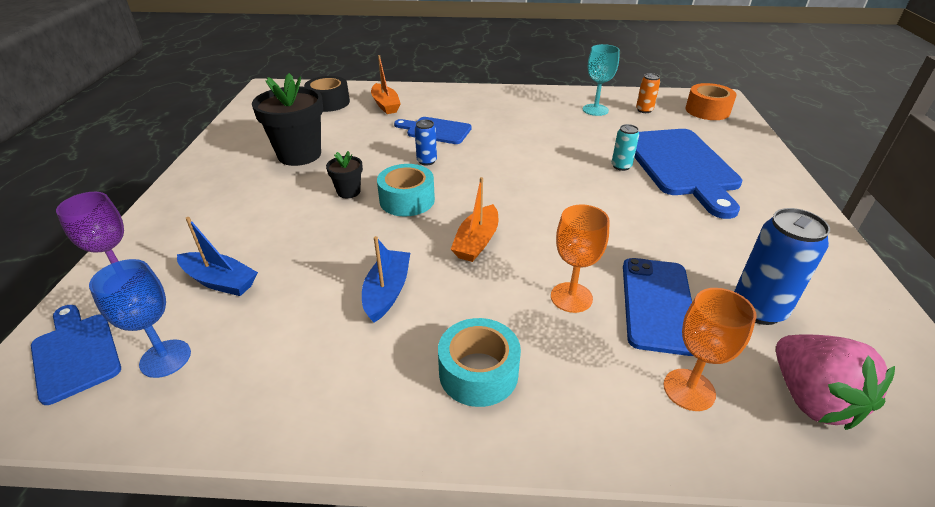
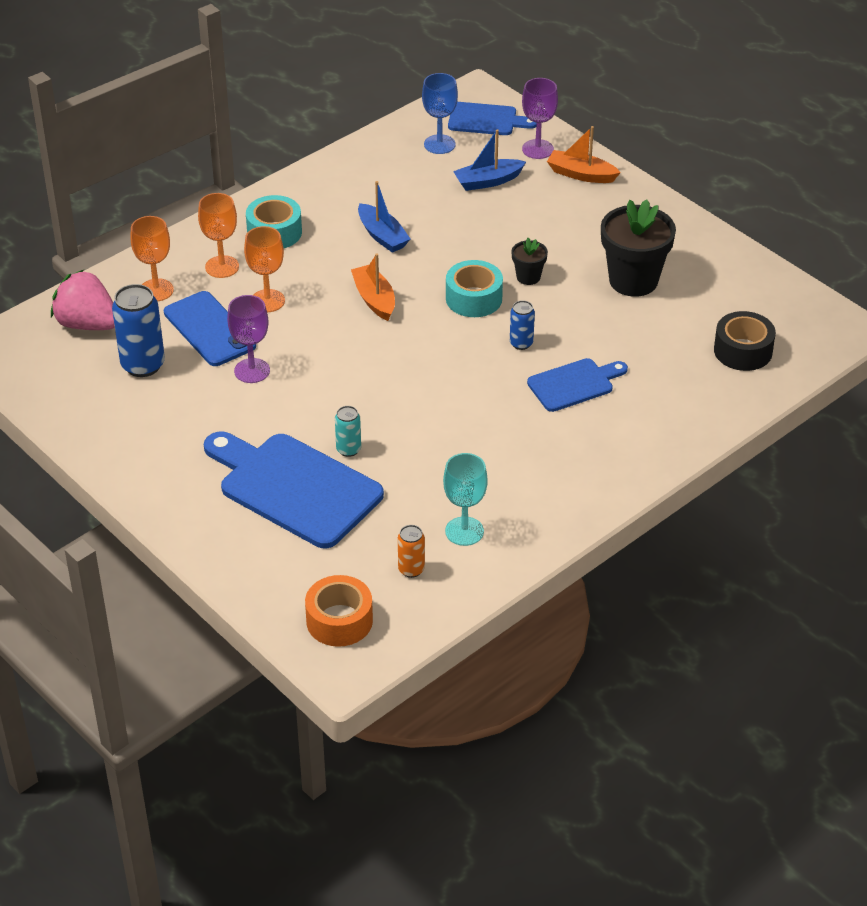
camera: 135 degrees right, 5 degrees up
(385, 105) = (684, 386): orange boat -> orange boat (581, 174)
(582, 368) = (222, 267): none -> orange goblet
(646, 246) = (252, 371): none -> purple goblet

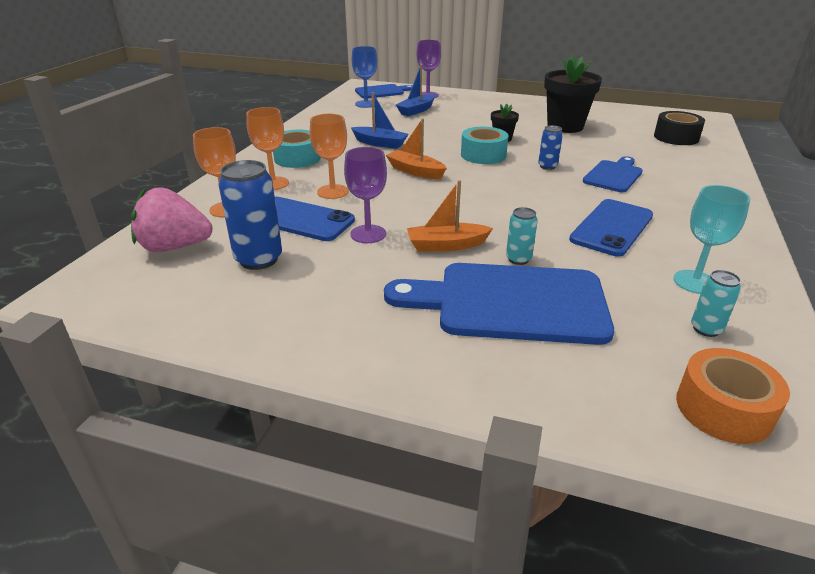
camera: 30 degrees left, 10 degrees down
(411, 569) = (706, 329): orange can -> turquoise can
(474, 449) = (612, 227): none -> blue phone
(581, 174) = (467, 98): orange boat -> orange boat (446, 245)

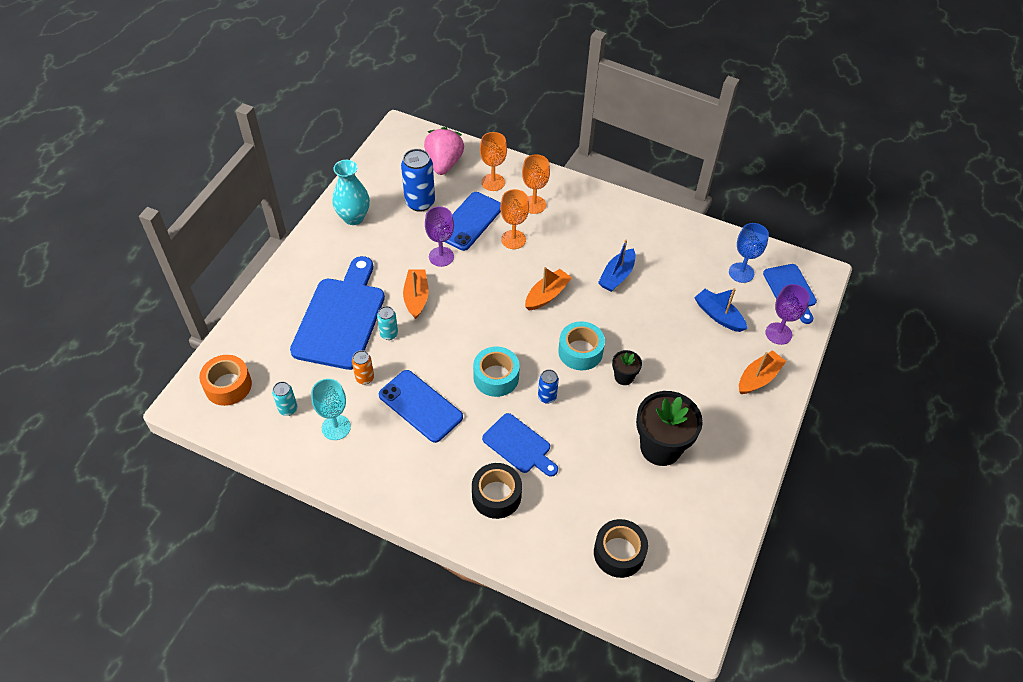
camera: 95 degrees right, 20 degrees up
(287, 319) = (353, 217): none -> turquoise vase
(297, 158) = (584, 218): turquoise tape -> turquoise tape (496, 377)
(475, 100) = (758, 378): none -> orange boat
(601, 269) = (365, 378): none -> orange can
(679, 182) = (496, 495): none -> black tape

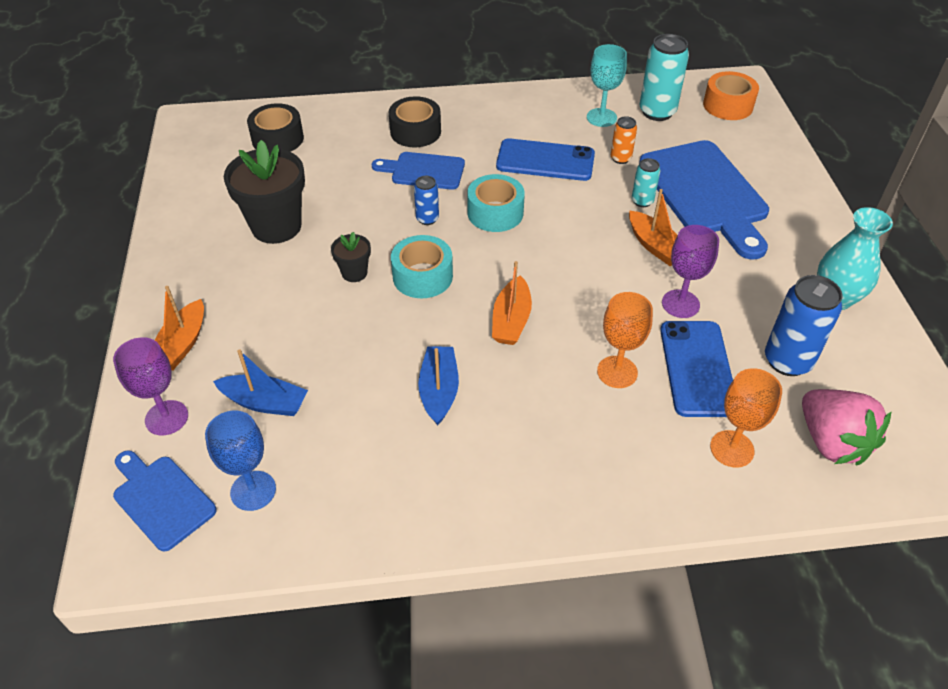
camera: 150 degrees right, 5 degrees down
(288, 409) = (657, 112): turquoise can -> turquoise can, size x1.85
(534, 205) = (639, 442): orange goblet -> none

